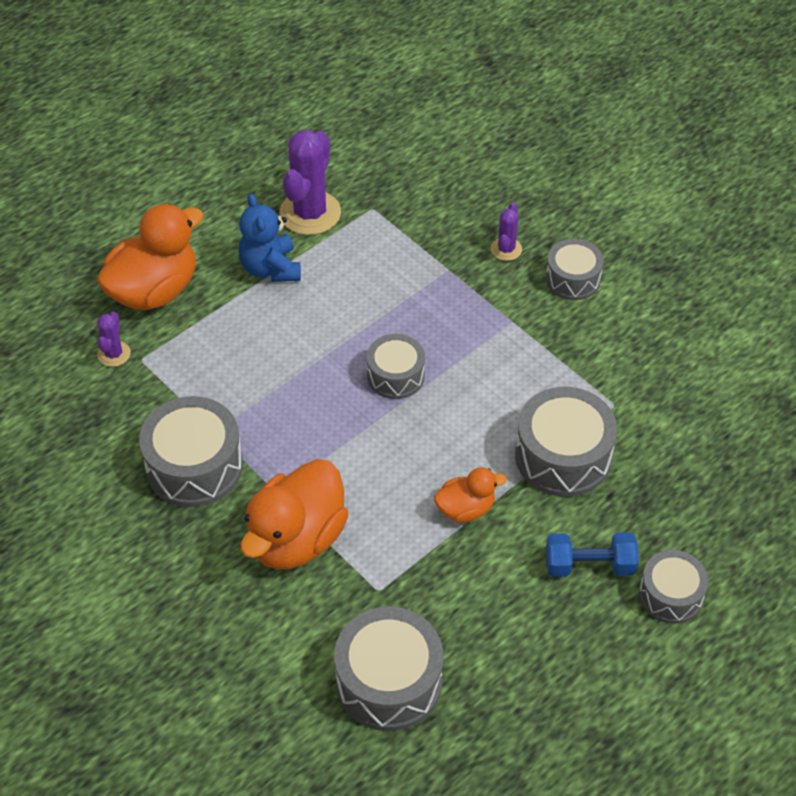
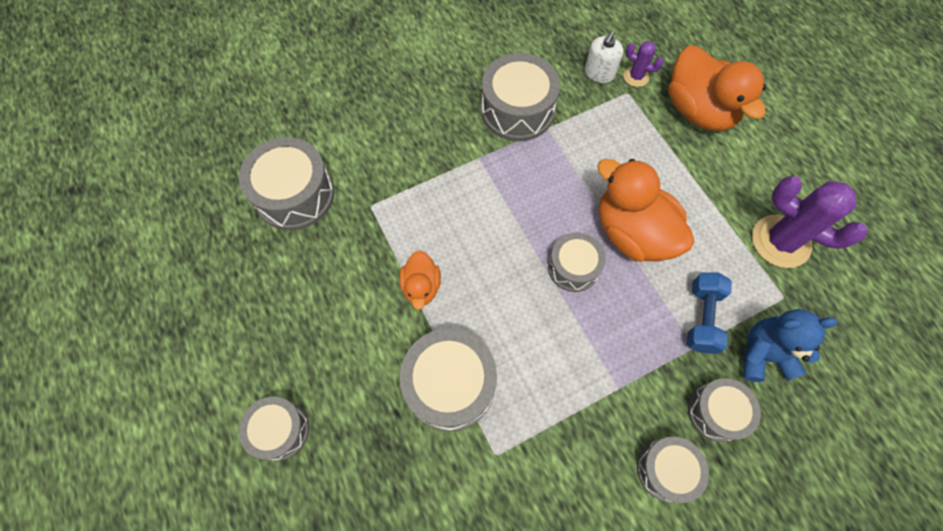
camera: 105 degrees right, 15 degrees up
(115, 391) = (599, 73): none -> white soap dispenser
(270, 268) = (713, 196): blue teddy bear -> blue teddy bear (763, 354)
(296, 539) = (433, 162): orange duck -> orange duck (632, 233)
(506, 249) = (716, 412): purple cactus -> grey drum
(589, 565) = (334, 370): blue dumbbell -> blue dumbbell (702, 317)

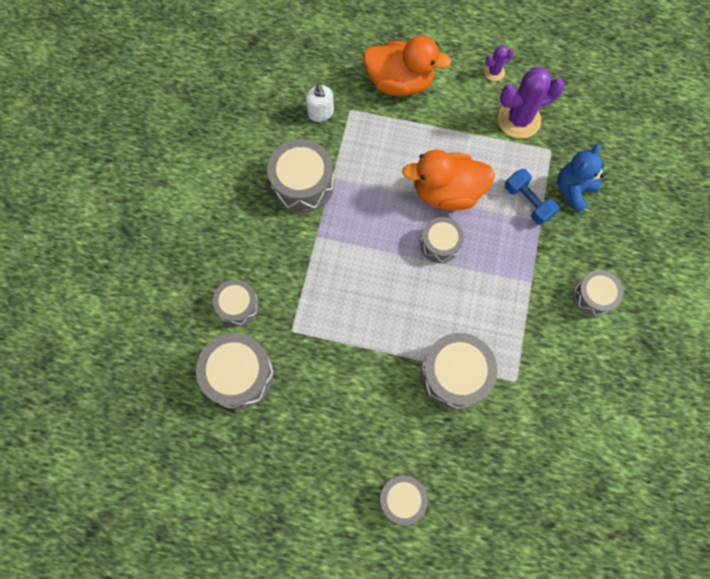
camera: 50 degrees left, 5 degrees up
(421, 286) = (377, 343): orange duck -> none
(636, 77) = (343, 94): purple cactus -> purple cactus (494, 72)
(716, 412) = (583, 243): grey drum -> grey drum (238, 306)

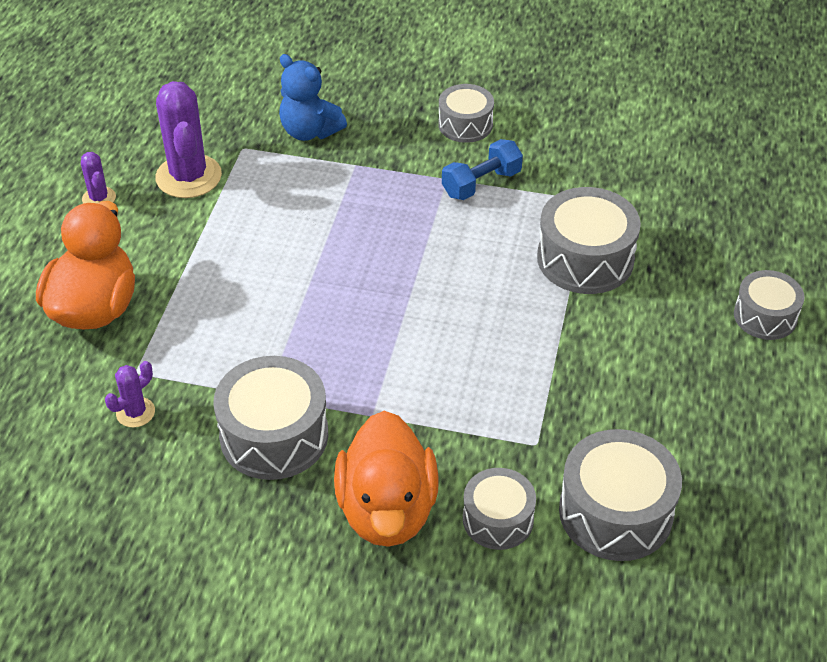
camera: 90 degrees left, 25 degrees down
(320, 113) = (135, 412): white soap dispenser -> purple cactus
(440, 244) = (388, 267): grey drum -> none
(446, 192) = (303, 258): orange duck -> orange duck (387, 510)
(527, 202) = (325, 175): blue dumbbell -> blue dumbbell (481, 183)

